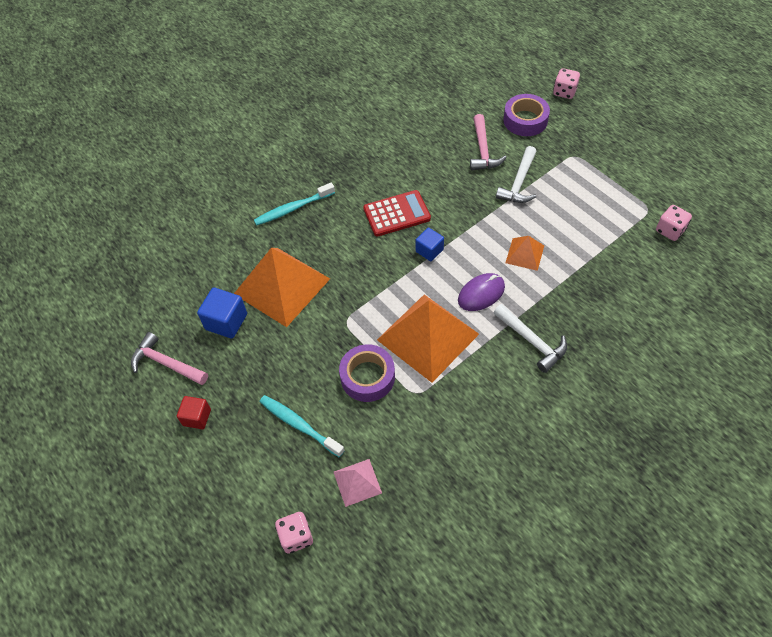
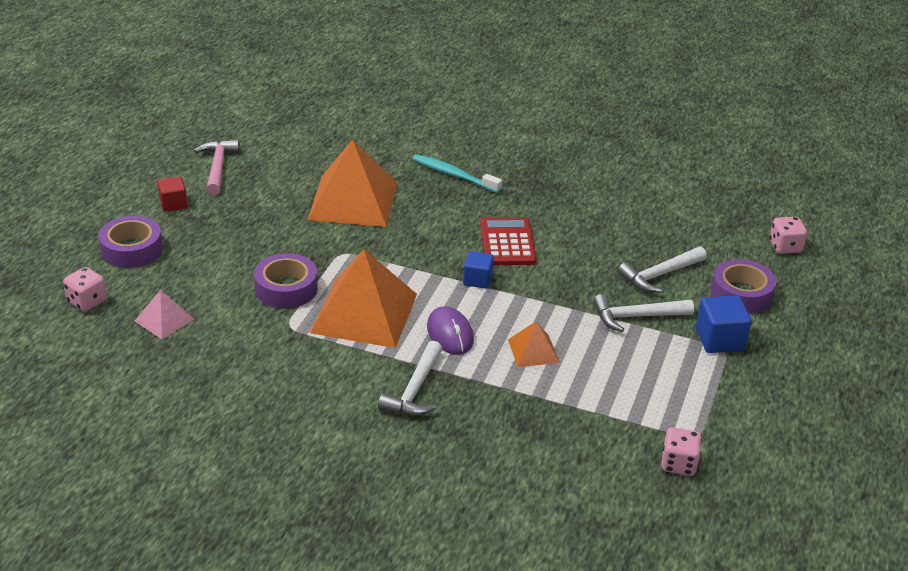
camera: 55 degrees right, 20 degrees down
(226, 322) = (287, 183): blue cube -> blue cube (719, 340)
(242, 474) = (132, 249): none -> purple tape
(299, 425) = (203, 264): turquoise toothbrush -> none
(397, 214) = (507, 242): red calculator -> red calculator turned 135 degrees counterclockwise
(481, 293) = (450, 334): purple mouse -> purple mouse turned 45 degrees clockwise
(483, 150) = (660, 275): pink hammer -> white hammer
(564, 92) = (824, 312): pink dice -> pink dice (785, 247)

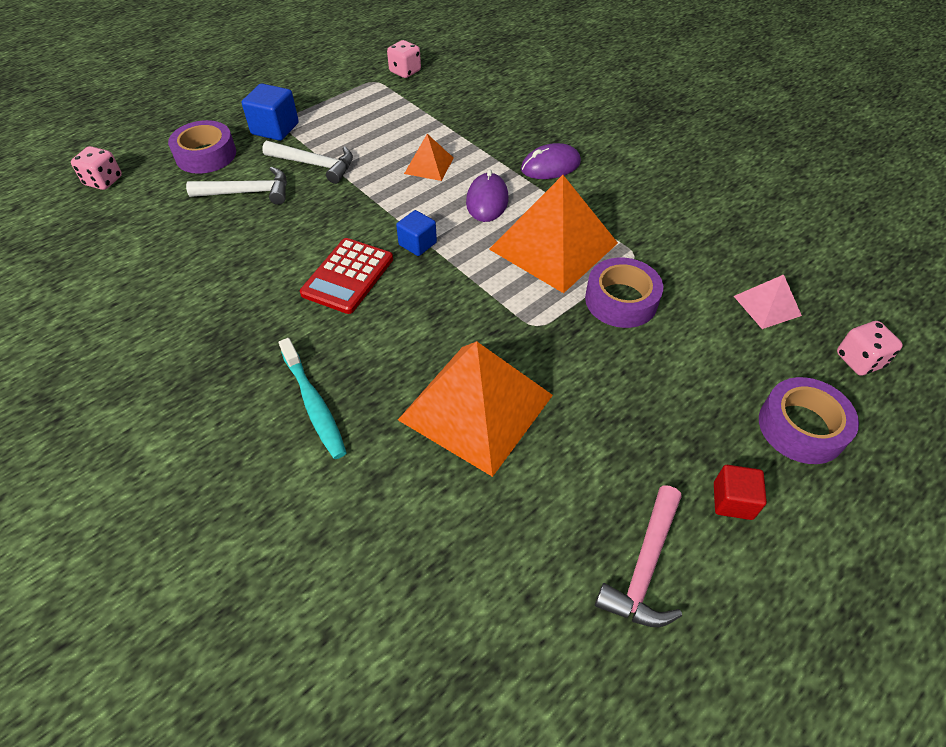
camera: 150 degrees left, 15 degrees up
(415, 390) = (550, 166): white hammer -> purple mouse

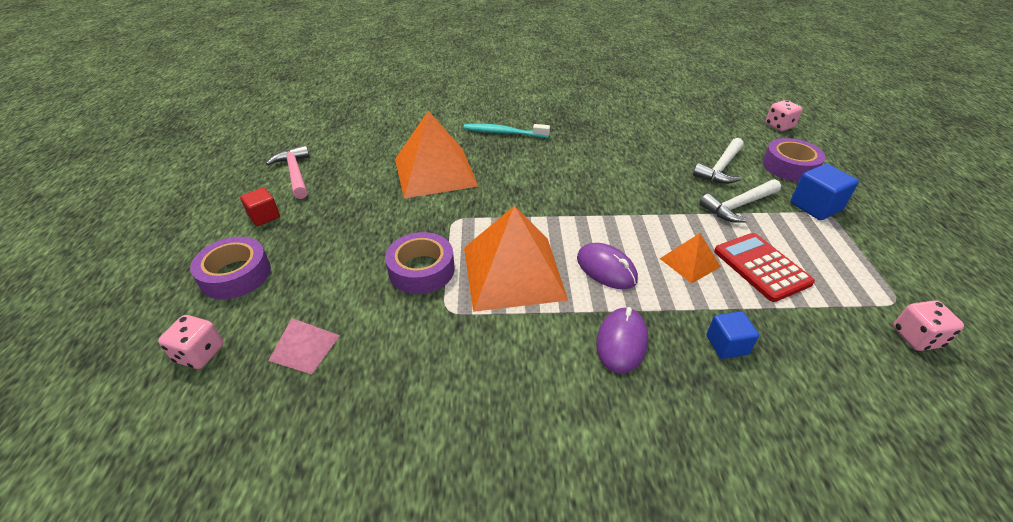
camera: 130 degrees right, 10 degrees down
(347, 276) = (587, 173): red calculator -> red calculator (761, 267)
(417, 244) = (589, 211): blue cube -> blue cube (727, 345)

